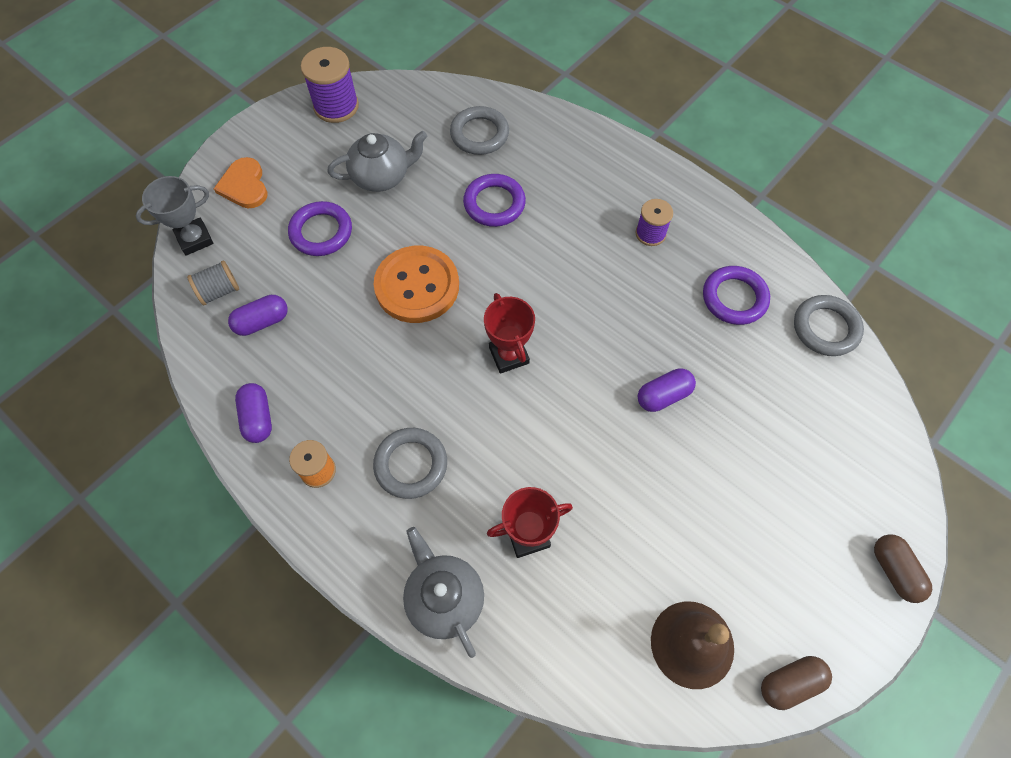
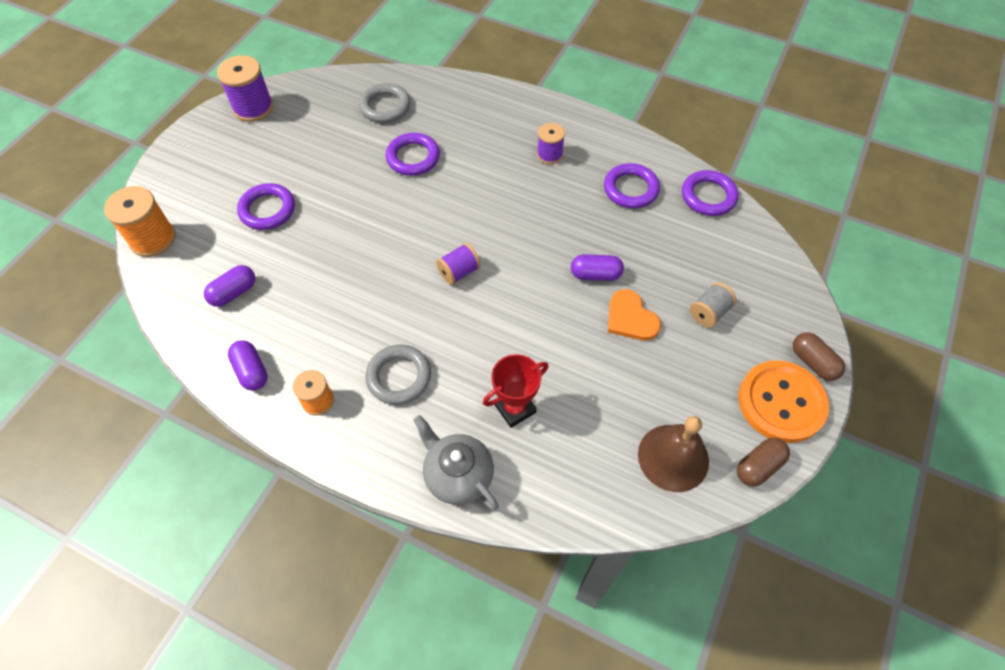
camera: 15 degrees left, 5 degrees down
(195, 239) = (153, 239): grey trophy -> orange spool
(219, 291) = (187, 276): grey spool -> grey spool (709, 313)
(244, 185) = (187, 186): orange heart -> orange heart (630, 318)
(382, 176) = (309, 155): grey teapot -> none
(417, 286) = (364, 235): orange button -> orange button (781, 402)
(509, 355) = (459, 272): red trophy -> purple spool
(663, 396) = (595, 274): purple capsule -> purple capsule turned 45 degrees clockwise
(825, 328) = (708, 196): grey ring -> purple ring

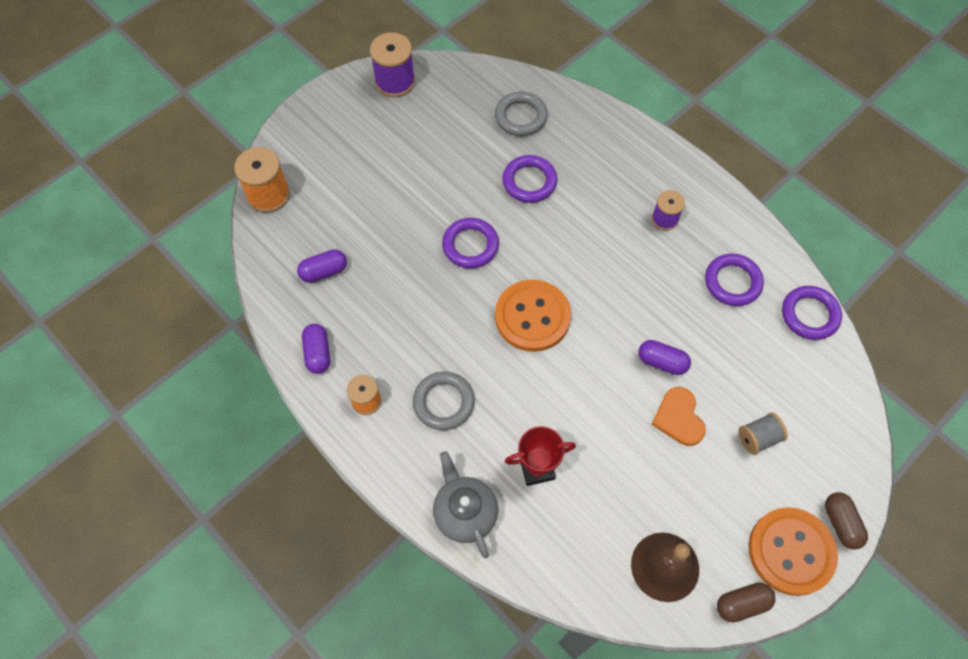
camera: 20 degrees right, 5 degrees up
(267, 210) = (377, 196): purple ring -> purple ring (470, 245)
(459, 272) = (532, 317): purple spool -> orange button

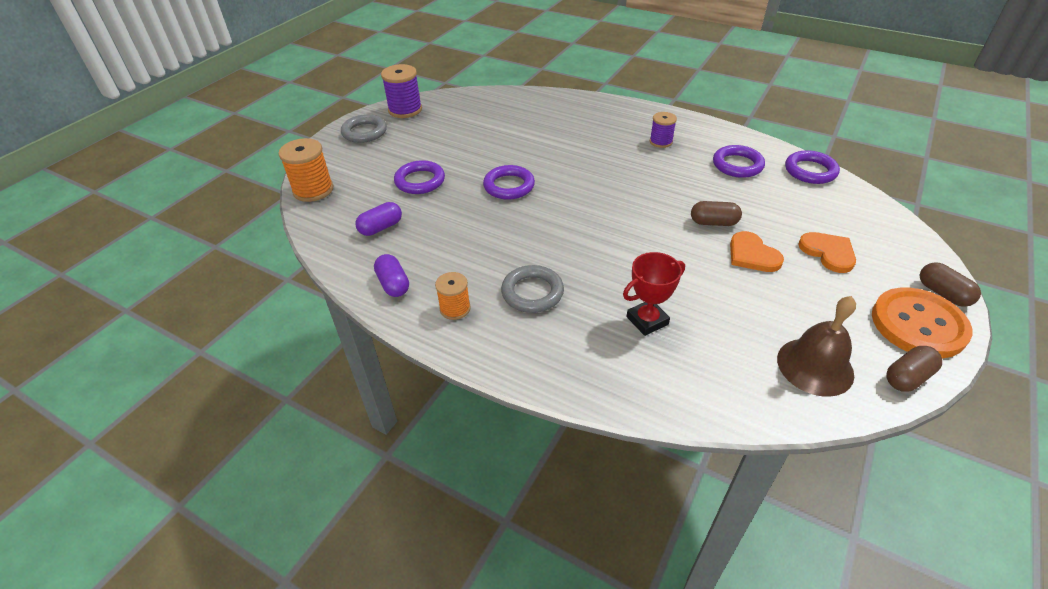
camera: 15 degrees left, 20 degrees down
(465, 512) = (594, 373): grey teapot -> none
(521, 117) = (516, 110): grey ring -> grey ring (364, 132)
(529, 181) = (540, 142): purple ring -> purple ring (420, 181)
(532, 317) = (585, 218): orange button -> none
(662, 362) = (713, 222): purple capsule -> brown capsule
(758, 438) = (828, 253): grey spool -> orange heart

